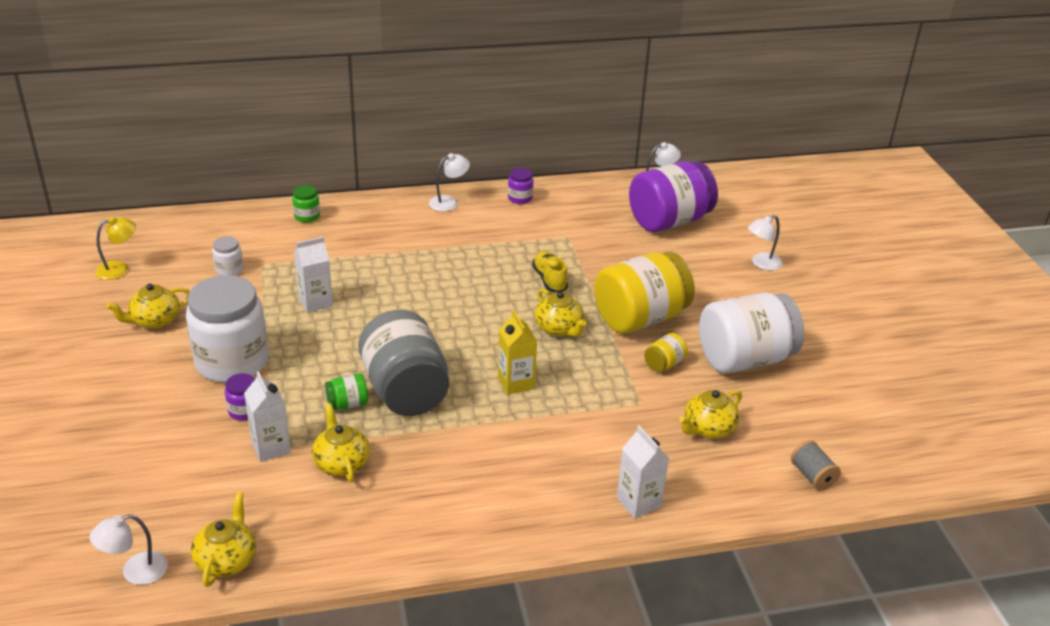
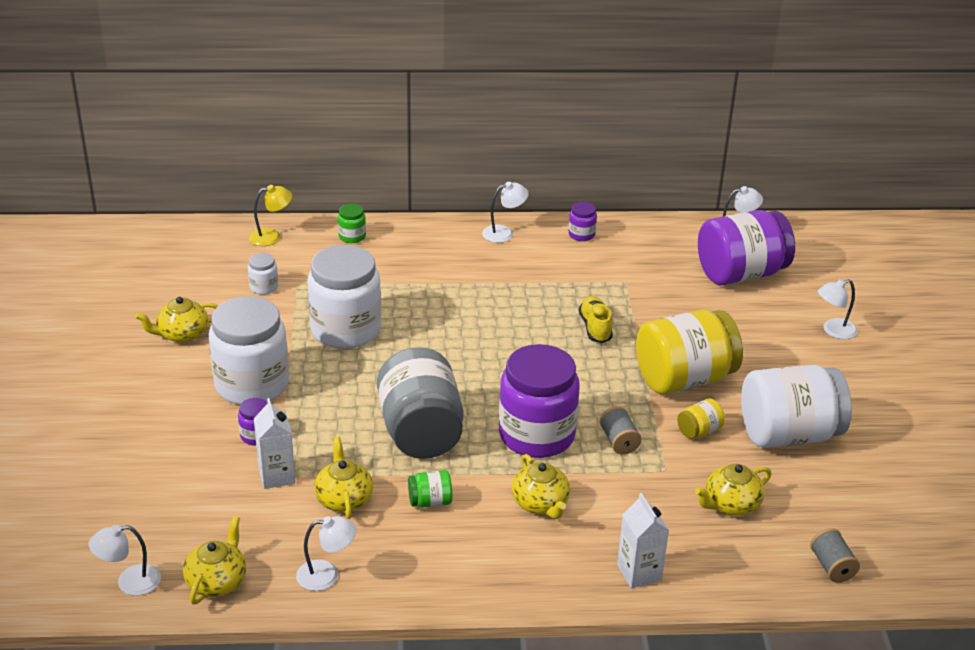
camera: 10 degrees right, 0 degrees up
(119, 269) = (154, 277): yellow lamp -> yellow lamp (271, 236)
(315, 302) = (346, 330): white carton -> white jar
(337, 540) = (327, 575): none -> white lamp
(347, 404) = (360, 439): green jar -> green jar (430, 501)
(516, 383) = (536, 435): yellow carton -> purple jar
(559, 328) = (594, 381): yellow teapot -> yellow teapot (540, 503)
(593, 381) = (619, 441): none -> grey spool

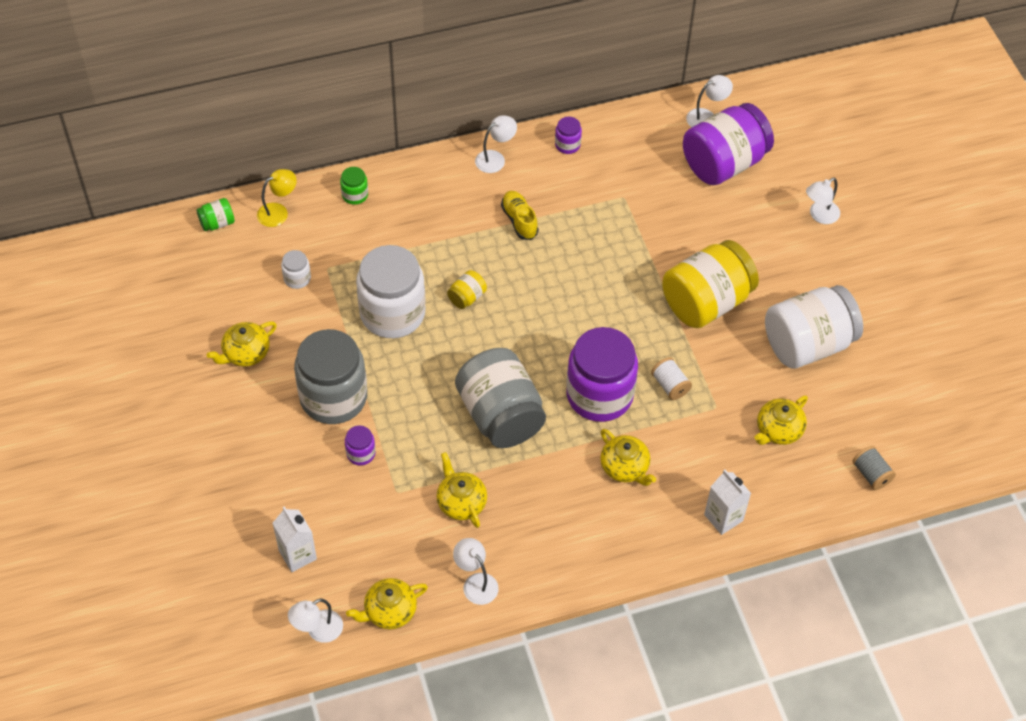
camera: 15 degrees left, 20 degrees up
(217, 581) = (389, 611): yellow teapot -> yellow teapot turned 120 degrees counterclockwise
(252, 384) = (333, 397): white jar -> grey jar
(276, 475) = (395, 492): white carton -> white carton (297, 555)
(327, 575) = (476, 582): white lamp -> white lamp turned 105 degrees counterclockwise
(430, 501) = (534, 487): green jar -> green jar (217, 223)
(595, 328) = (613, 259): yellow shoe -> yellow shoe (519, 220)
(619, 441) = (670, 385): grey spool -> white spool
(699, 431) = (733, 358): yellow jar -> yellow jar (467, 297)

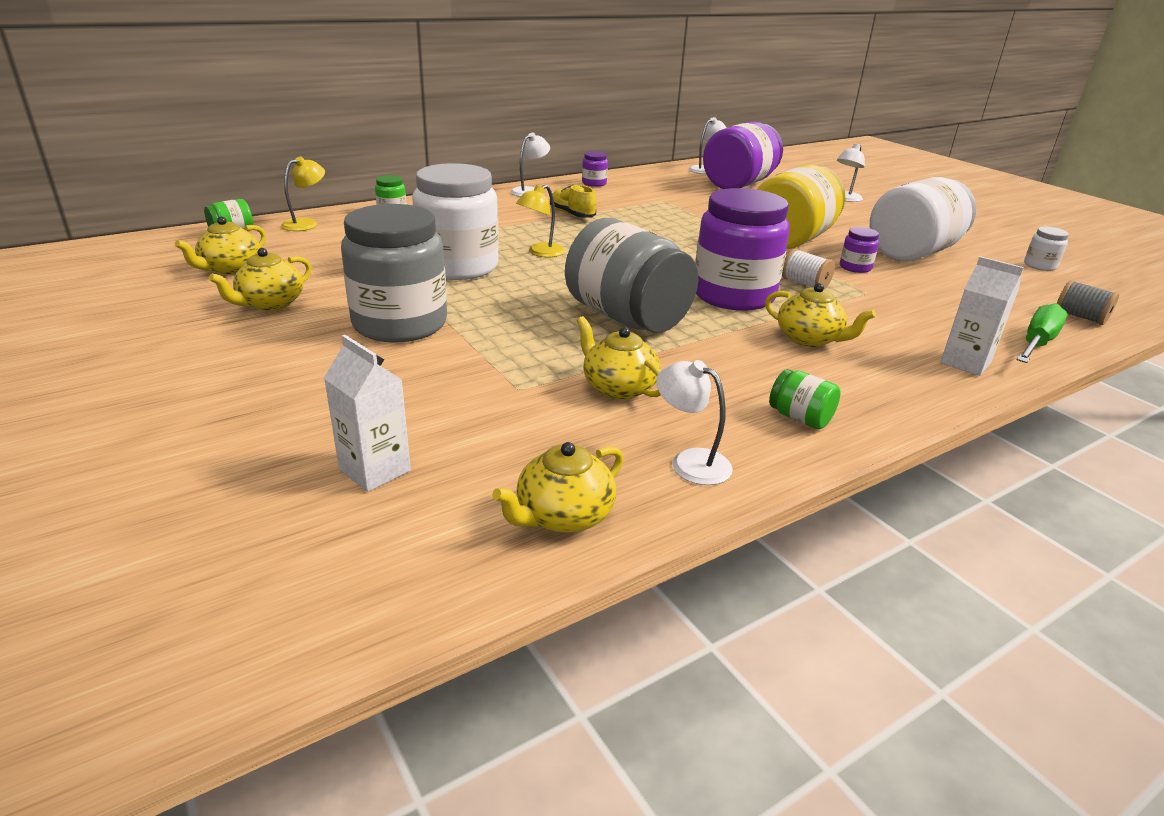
camera: 15 degrees left, 25 degrees down
(297, 278) = (334, 255): white jar -> white jar (1040, 266)
(318, 630) = (435, 563): white lamp -> none
(361, 453) = (452, 362): purple jar -> purple jar (855, 267)
(467, 297) = (541, 253): yellow jar -> yellow lamp
(565, 556) = (800, 418): none -> green jar
(778, 430) = (949, 300): yellow teapot -> yellow teapot (230, 269)
(801, 503) = (1037, 343): none -> green screwdriver

